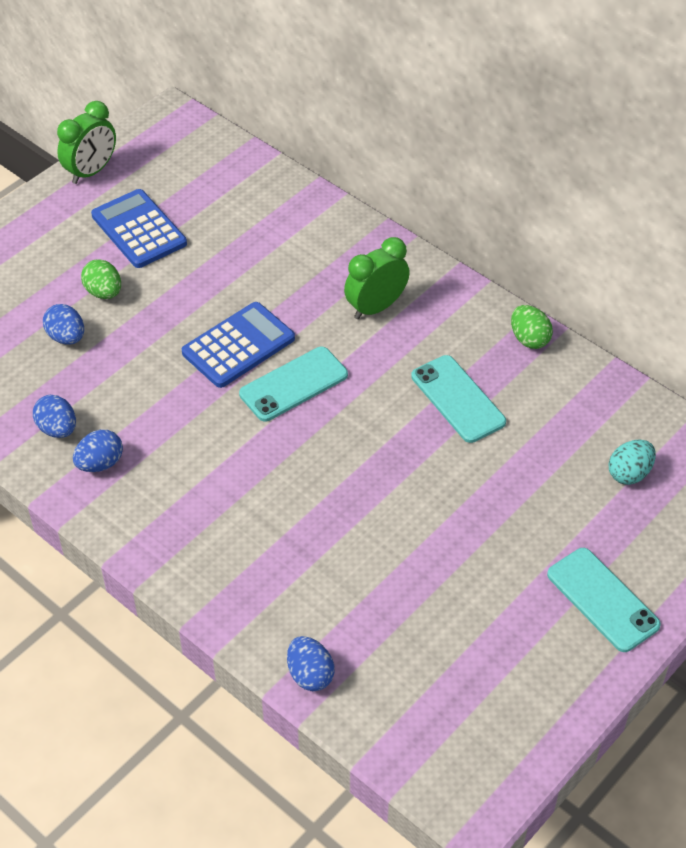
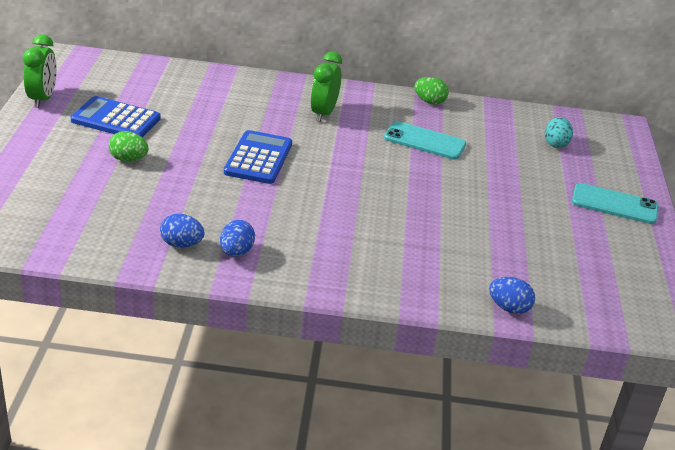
camera: 40 degrees left, 15 degrees down
(66, 337) = (128, 192): blue egg -> none
(293, 384) = (318, 166): turquoise phone -> none

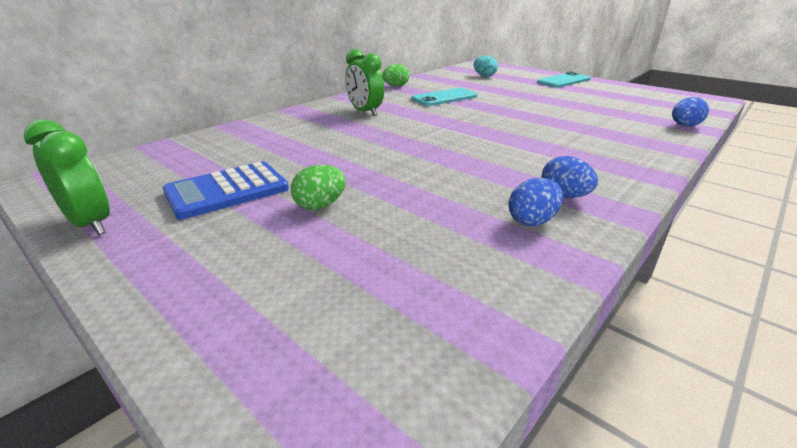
camera: 50 degrees left, 5 degrees down
(258, 158) = (402, 147): blue calculator -> none

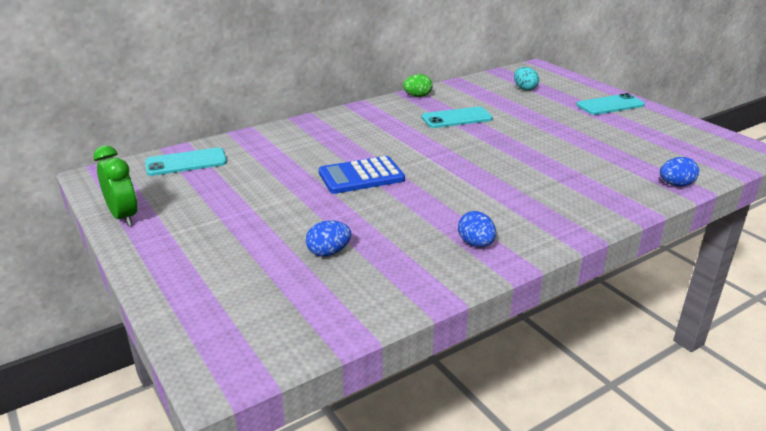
camera: 15 degrees right, 0 degrees up
(171, 156) = (186, 162): none -> turquoise phone
(227, 191) = (219, 202): blue calculator -> blue calculator (361, 176)
(320, 205) = (281, 224): green egg -> none
(365, 112) = (366, 130): green clock -> none
(532, 221) = (430, 261): blue egg -> blue egg (329, 252)

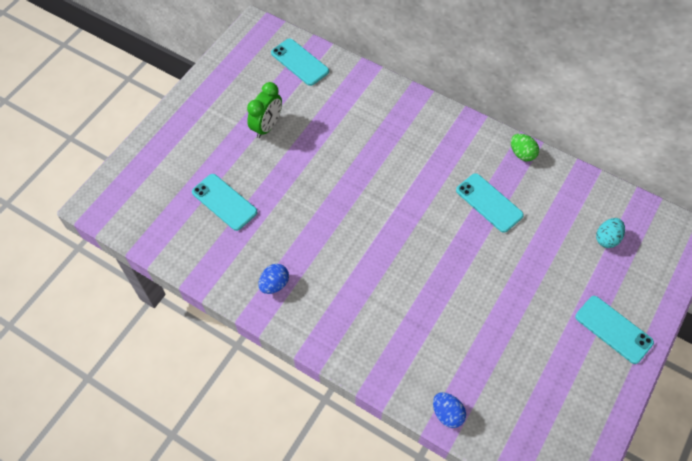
camera: 65 degrees right, 30 degrees up
(124, 217) = (214, 73): green clock -> green clock (267, 126)
(329, 252) = (224, 202): blue egg -> turquoise phone
(361, 176) = (336, 176): blue calculator -> none

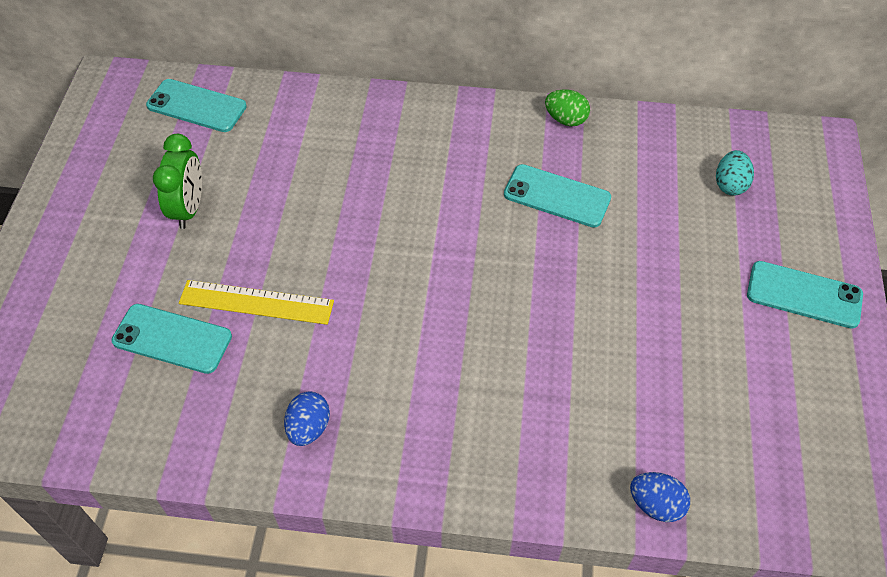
camera: 25 degrees left, 5 degrees down
(279, 199) = (256, 302): none -> yellow ruler

